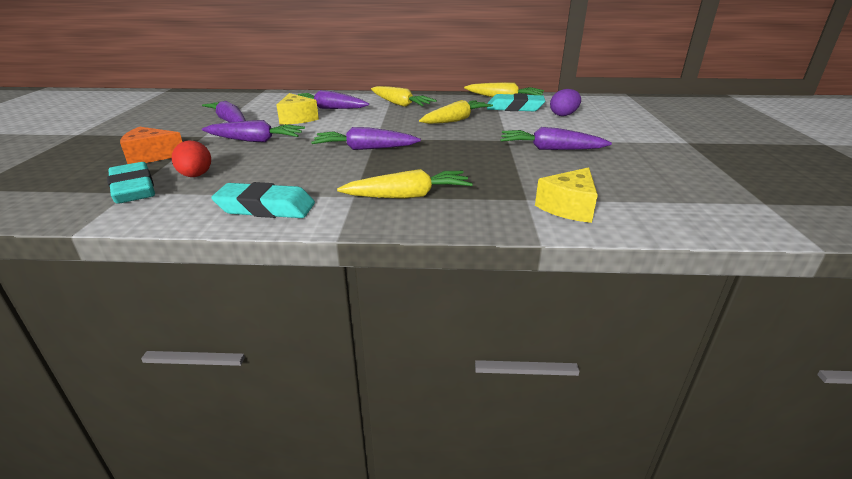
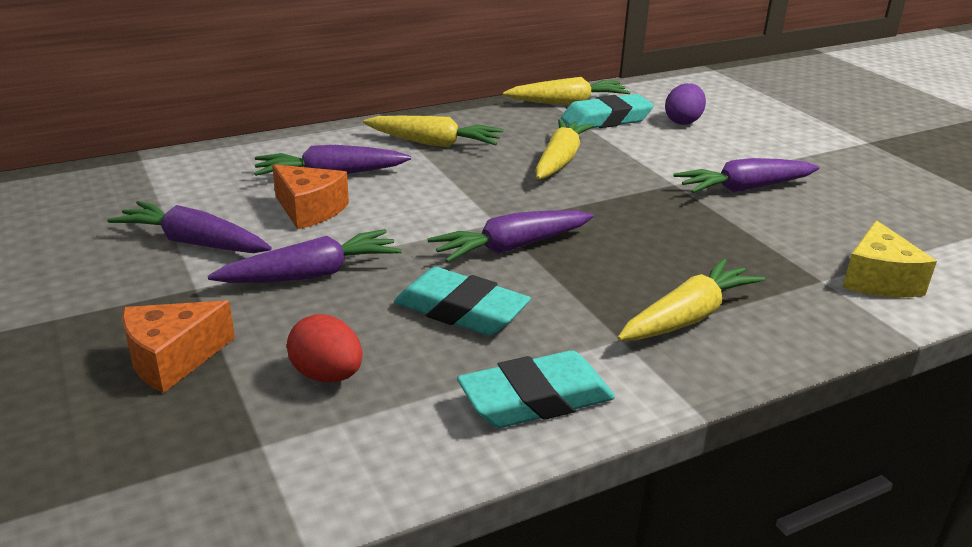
camera: 30 degrees left, 0 degrees up
(133, 189) = (262, 436): turquoise eraser -> turquoise eraser (461, 311)
(297, 119) = (310, 210): yellow cheese -> orange cheese

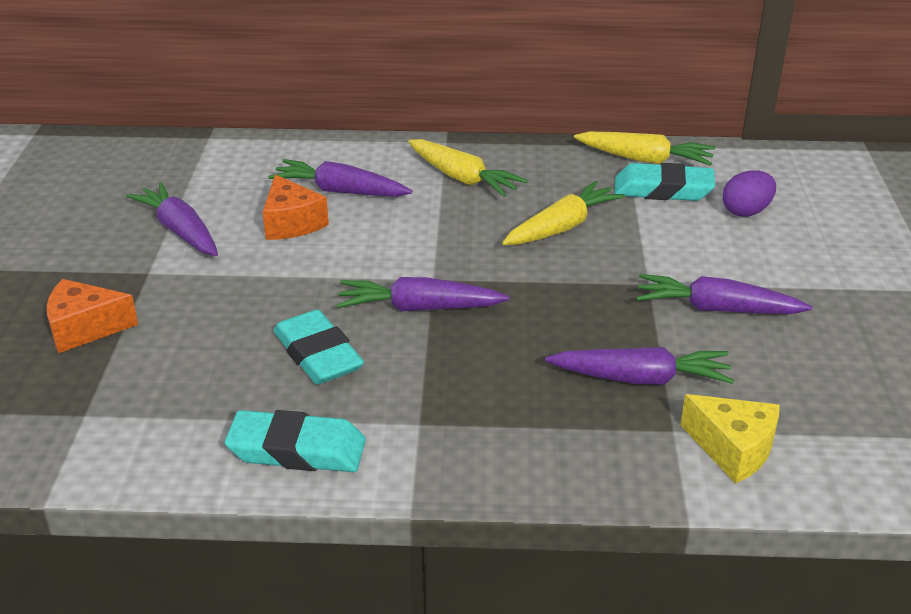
camera: 30 degrees right, 5 degrees up
(311, 274) = (238, 286): purple carrot -> purple carrot (640, 379)
(327, 375) = (171, 377): red egg -> none
(687, 317) = (499, 423): yellow carrot -> none
(878, 280) = (733, 449): yellow cheese -> yellow cheese turned 90 degrees counterclockwise

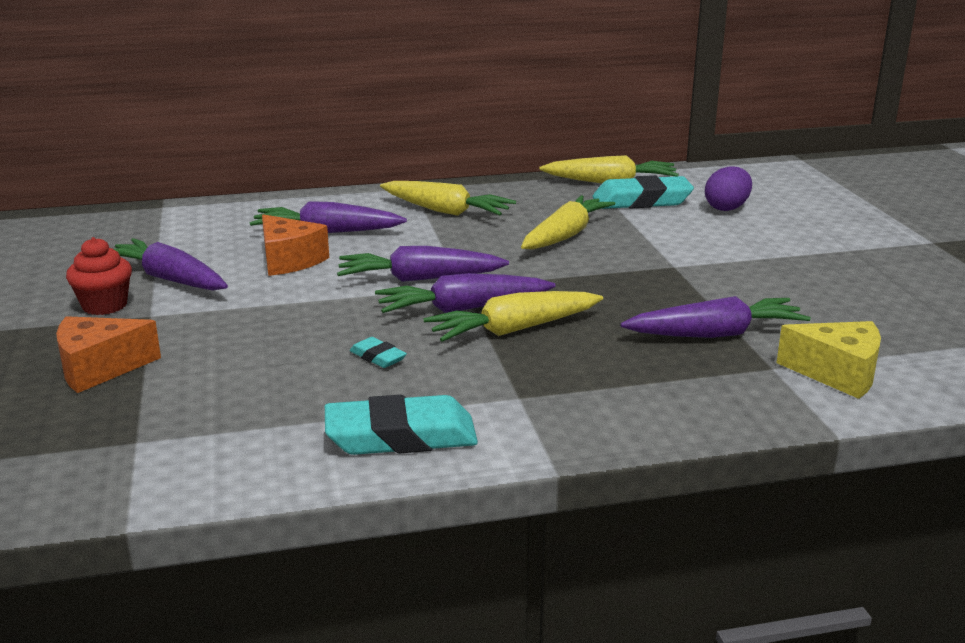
camera: 15 degrees left, 10 degrees down
(115, 255) = (104, 306): none -> red cupcake
(318, 355) = (378, 357): turquoise eraser -> turquoise eraser, size x0.47
(453, 342) = (514, 330): none -> yellow carrot
(717, 309) = (749, 276): purple carrot -> purple carrot (420, 279)

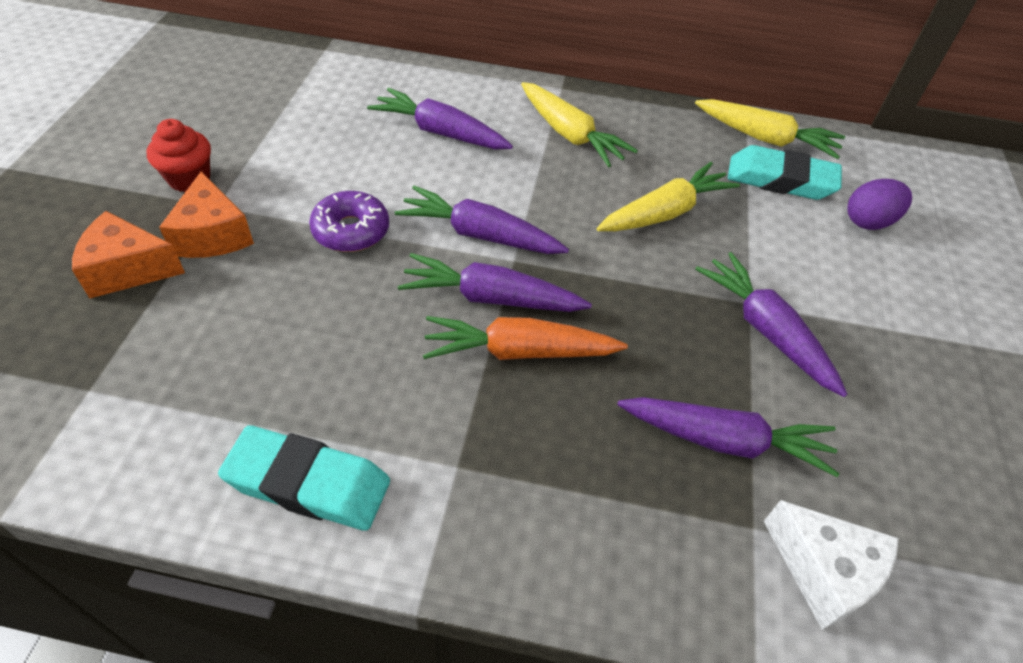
camera: 20 degrees right, 25 degrees up
(169, 279) = (264, 158): purple carrot -> purple carrot (766, 331)
(289, 260) = (381, 165): orange cheese -> orange cheese (212, 235)
(299, 301) = (351, 231): none -> purple donut
(378, 357) = (366, 346): turquoise eraser -> none
(514, 330) = (519, 352): yellow carrot -> orange carrot
(838, 374) = (824, 571): yellow cheese -> white cheese

